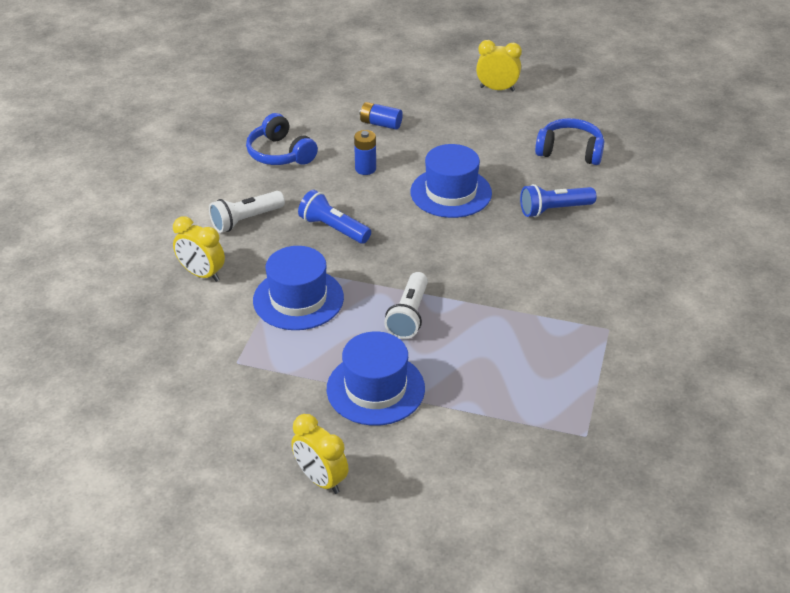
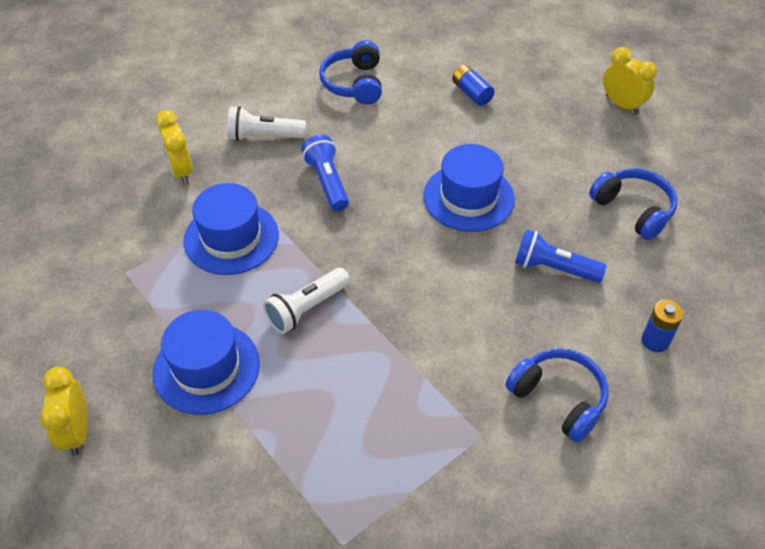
camera: 35 degrees right, 10 degrees up
(365, 169) = (413, 134): blue battery -> blue battery (655, 341)
(634, 283) = (558, 398): none -> blue headphones

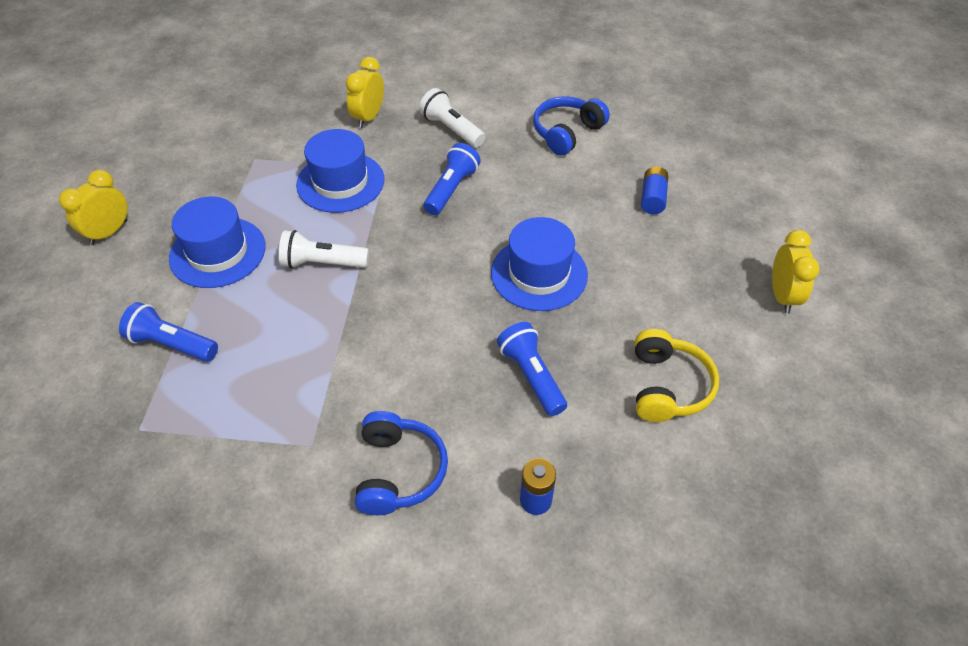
camera: 45 degrees right, 0 degrees up
(274, 464) = (172, 344): none -> blue flashlight
(633, 209) = (667, 386): blue headphones -> yellow headphones

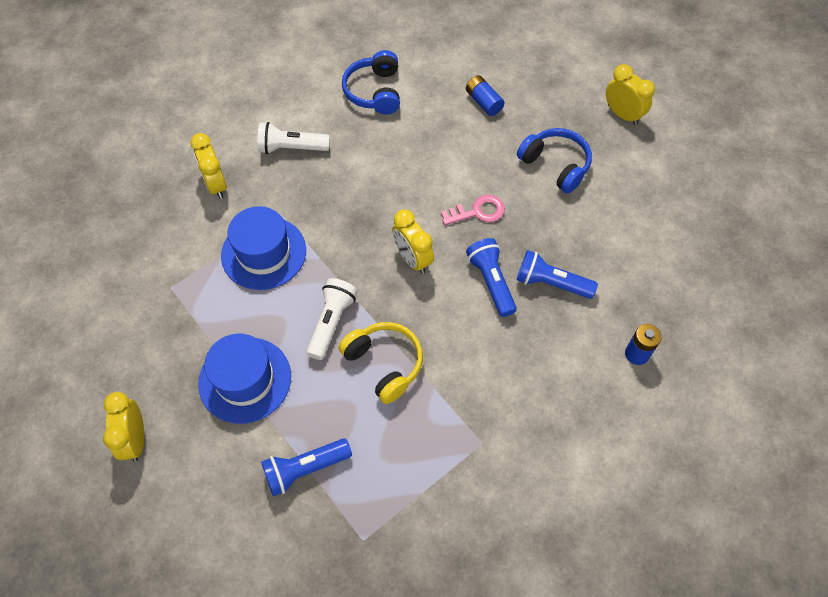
camera: 45 degrees left, 10 degrees up
(322, 263) = (331, 322): white flashlight -> white flashlight turned 150 degrees clockwise
(399, 471) = (550, 408): blue headphones -> blue headphones (555, 165)
(440, 267) = (412, 259): none -> yellow clock
(451, 189) = (350, 196): blue flashlight -> blue flashlight (491, 282)
(539, 273) = (477, 212): blue hat -> pink key
(667, 386) = (626, 224): yellow headphones -> yellow headphones (384, 364)

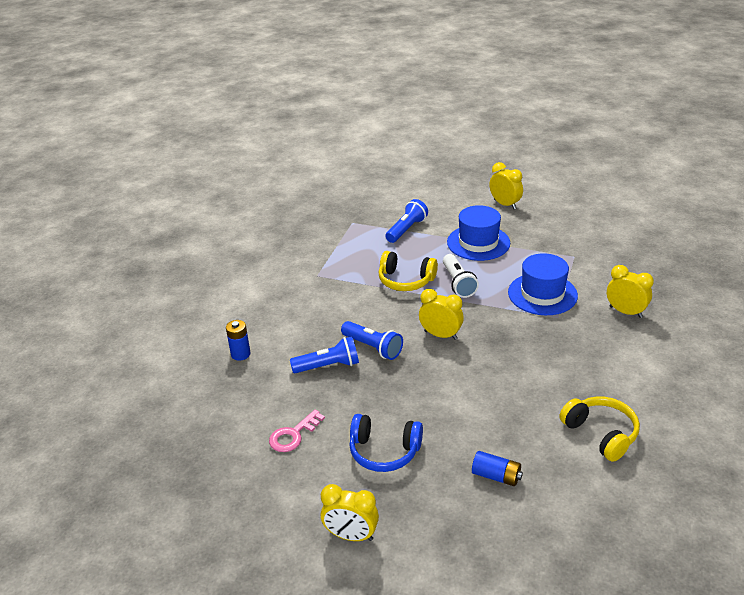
camera: 150 degrees right, 25 degrees down
(291, 148) = (608, 358): white flashlight -> none
(374, 91) = (601, 434): blue headphones -> yellow headphones
(477, 212) = (420, 384): pink key -> pink key (293, 435)

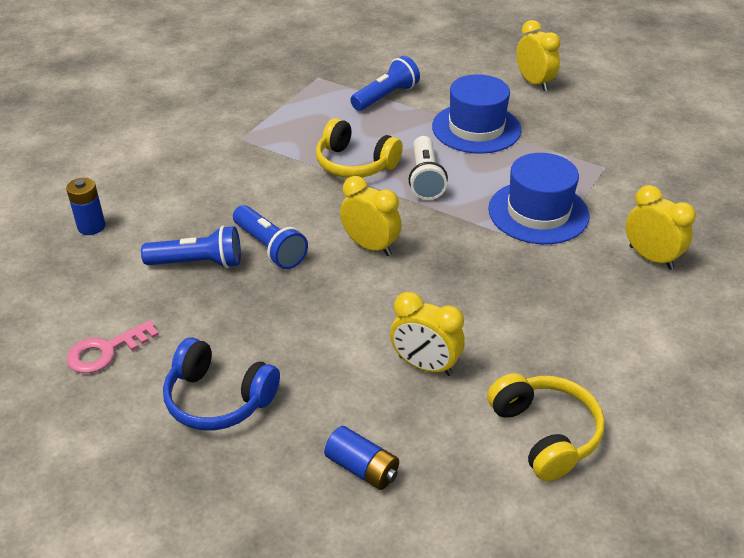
camera: 10 degrees right, 5 degrees up
(351, 536) = (115, 516): yellow clock -> yellow clock (425, 366)

